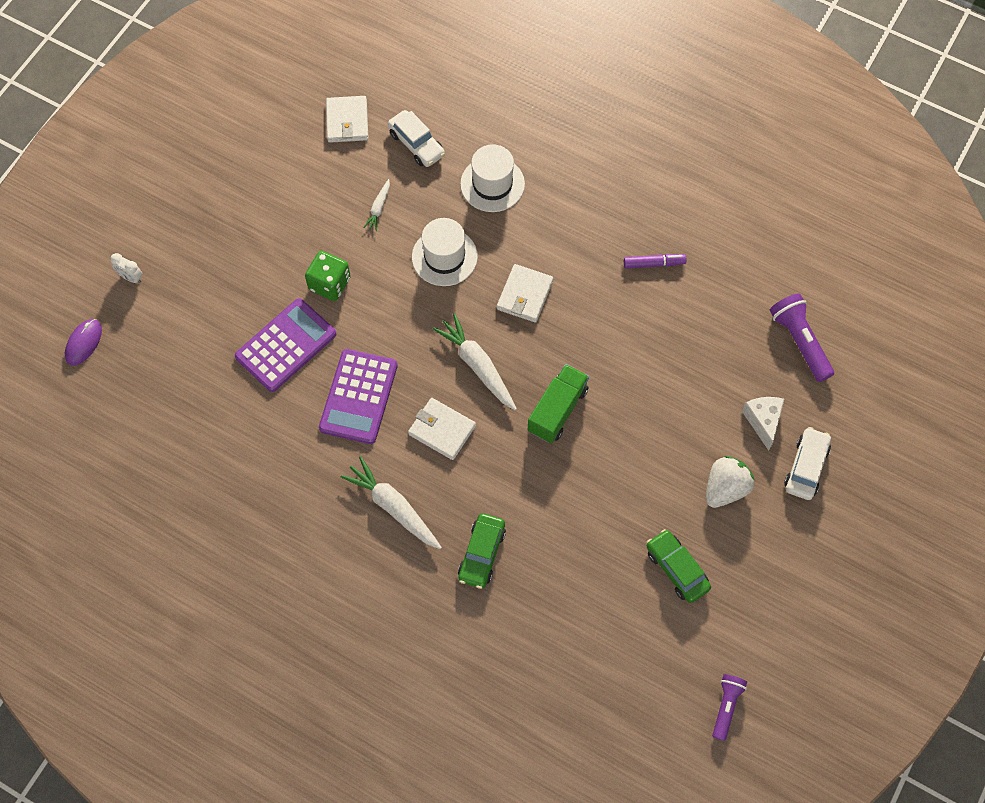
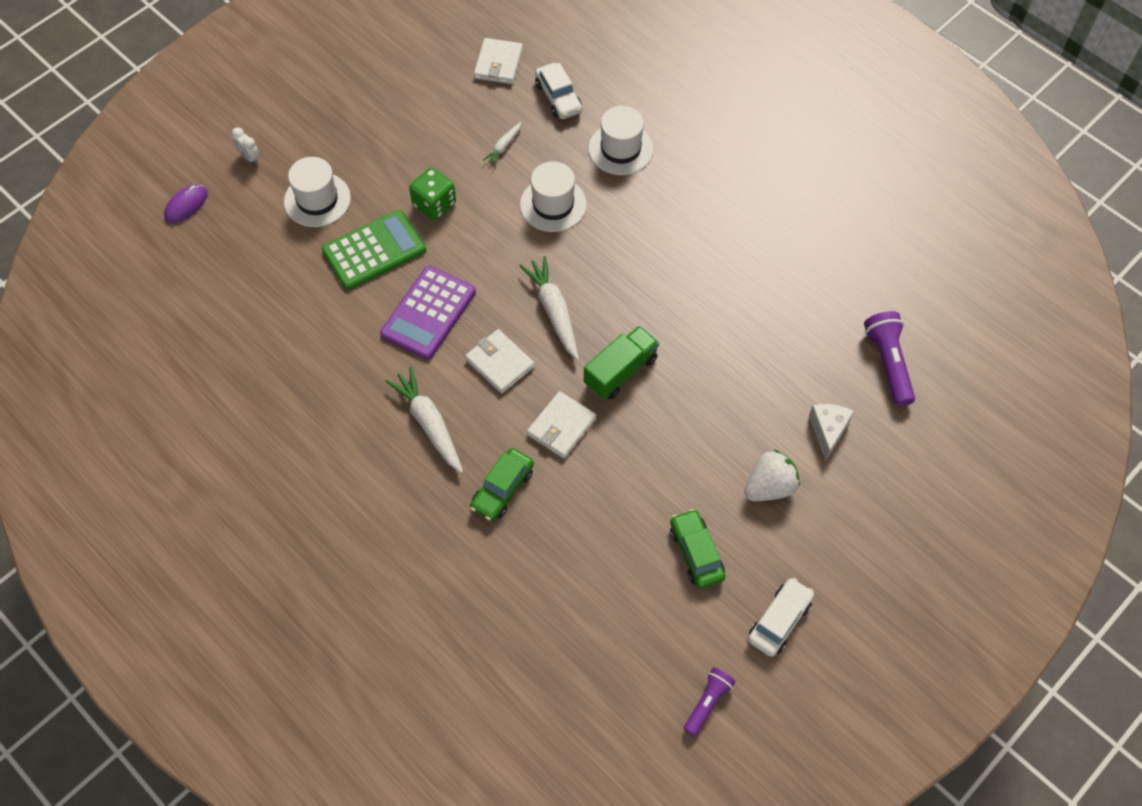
camera: 15 degrees right, 5 degrees down
(213, 306) = (317, 200): none -> white hat
(286, 345) = (374, 250): purple calculator -> green calculator
(525, 295) = (621, 257): white wallet -> white wallet (561, 426)
(653, 263) = (759, 256): purple marker -> none
(806, 467) = (860, 486): white car -> white car (779, 621)

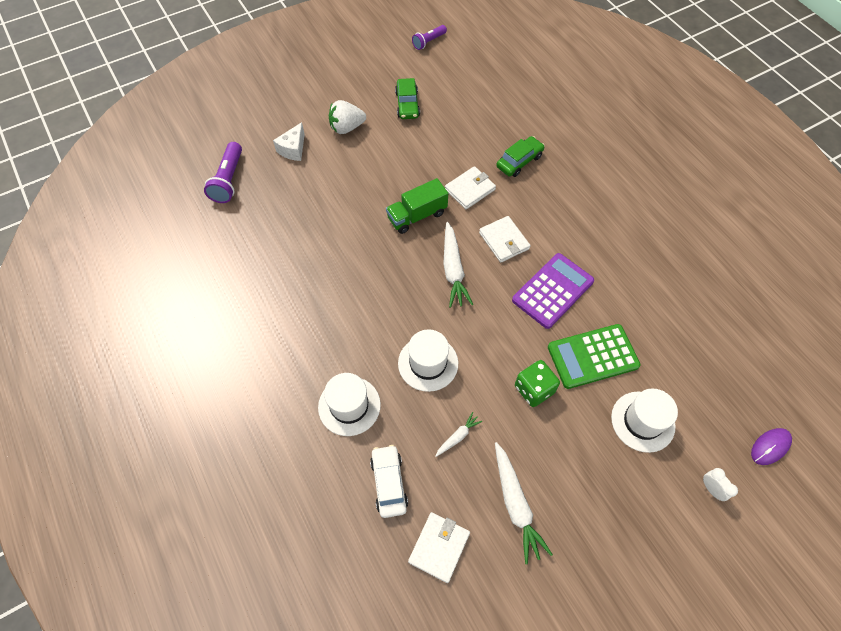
camera: 165 degrees left, 0 degrees up
(429, 423) = (563, 211): white carrot -> white carrot (516, 505)
(779, 621) = (373, 66): white car -> none

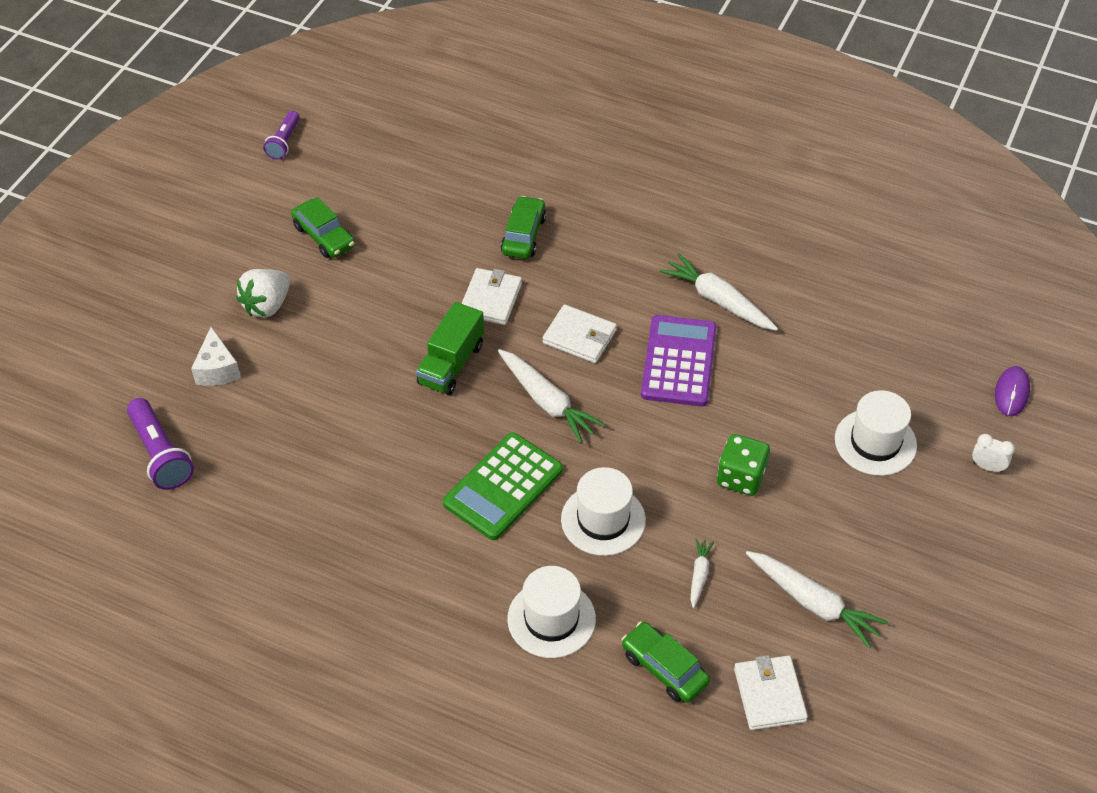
camera: 35 degrees left, 10 degrees down
(389, 483) = (664, 668): white car -> green car
(592, 356) = (775, 407): green calculator -> green calculator (503, 487)
(608, 266) = (718, 300): none -> white carrot

